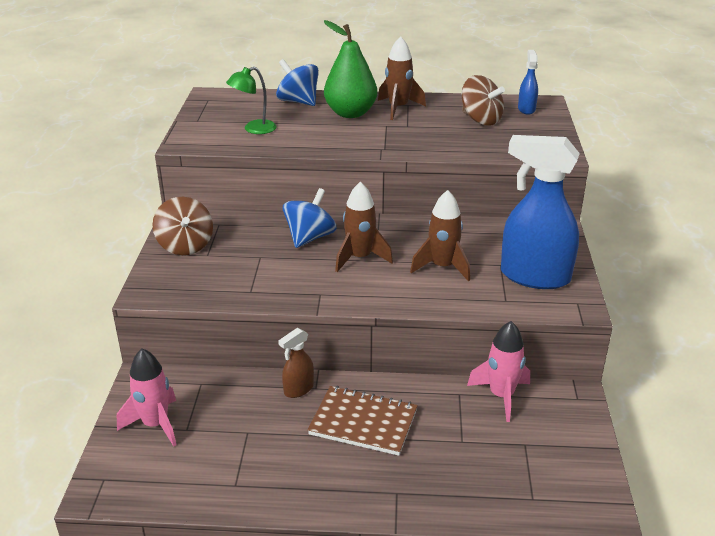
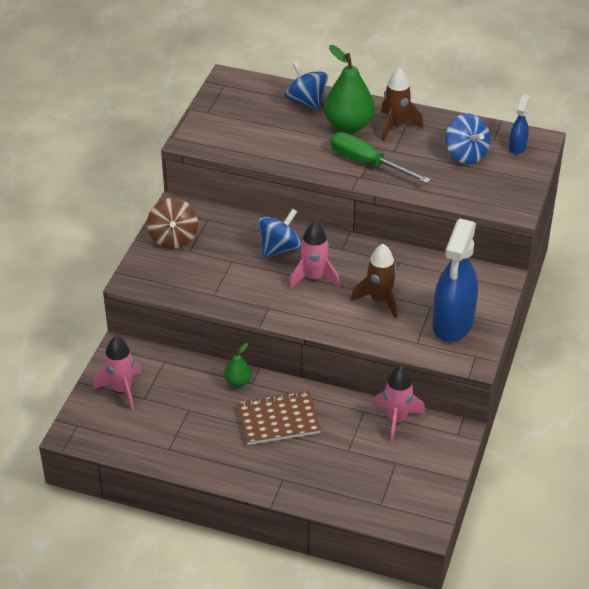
camera: 15 degrees right, 10 degrees up
(254, 129) = (254, 132): green lamp -> none
(298, 389) = (238, 382): brown spray bottle -> green pear
(360, 258) = (314, 278): brown rocket -> pink rocket
(363, 422) = (278, 420): brown notebook -> brown notebook turned 45 degrees counterclockwise
(385, 137) = (367, 163): none -> green screwdriver
(480, 120) = (466, 154): brown spinning top -> blue spinning top
(534, 276) = (452, 324): blue spray bottle -> blue spray bottle turned 105 degrees counterclockwise

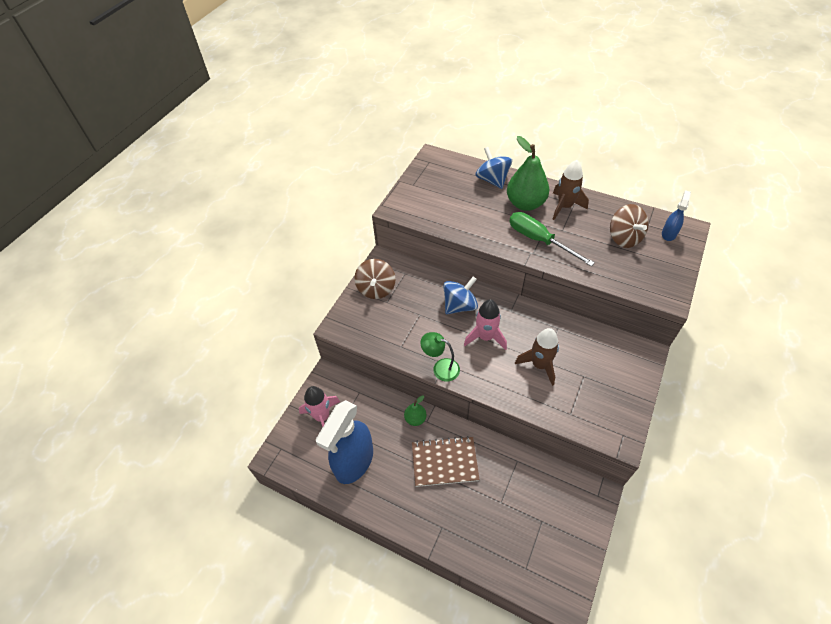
camera: 10 degrees right, 10 degrees up
(264, 312) = (440, 368): none -> green lamp
(396, 419) = (545, 473): pink rocket -> none
(452, 324) = (603, 397): blue spray bottle -> blue spray bottle (354, 462)
(466, 154) = (624, 238): blue spinning top -> brown spinning top

